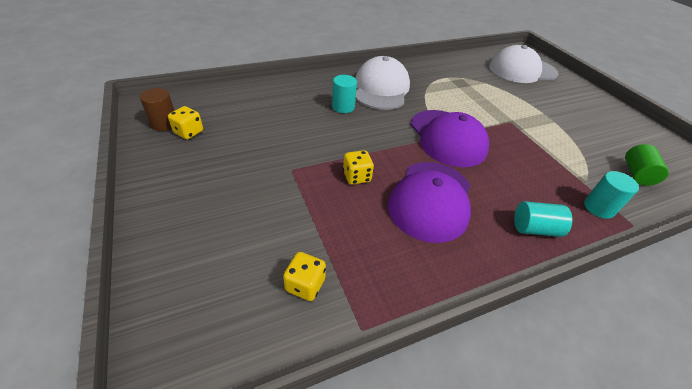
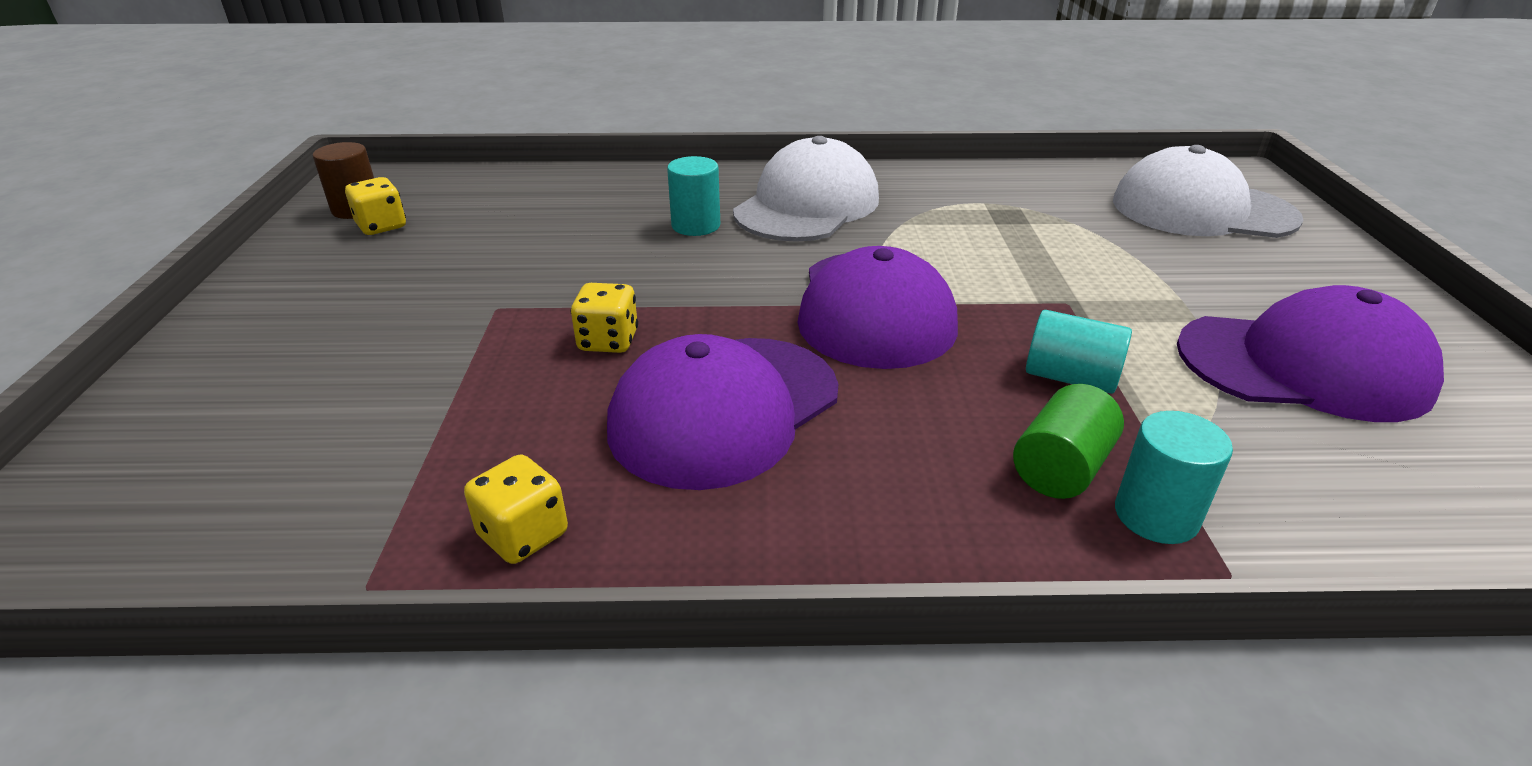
camera: 25 degrees right, 10 degrees down
(305, 285) = (340, 489): yellow dice -> yellow dice (523, 535)
(534, 228) = (927, 516): turquoise cylinder -> turquoise cylinder (1070, 378)
(596, 135) = (1303, 366): none -> purple cap
(637, 174) = (1357, 470): green cylinder -> green cylinder (1061, 468)

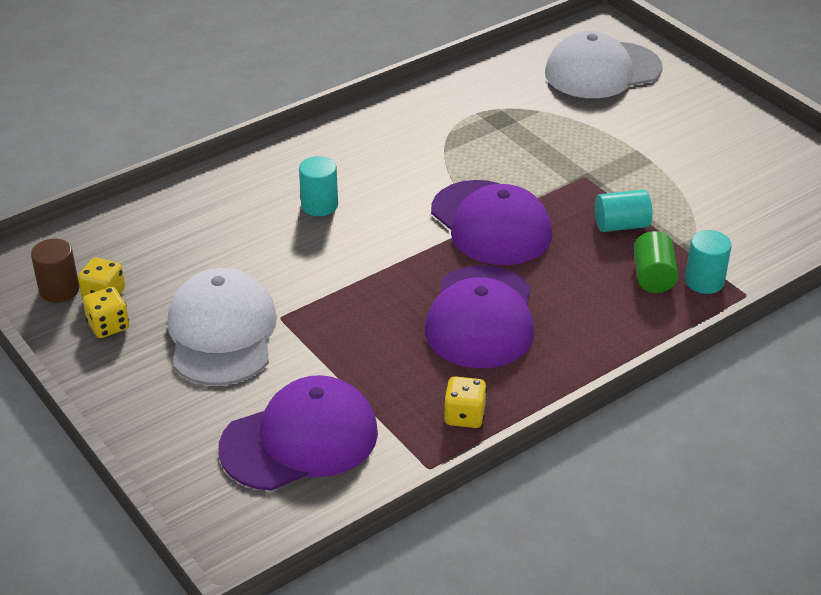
camera: 35 degrees left, 5 degrees up
(608, 341) = (373, 308): yellow dice -> yellow dice (108, 326)
(807, 205) = (370, 159): white cap -> white cap (222, 333)
(1303, 366) = (715, 172): purple cap -> purple cap (300, 440)

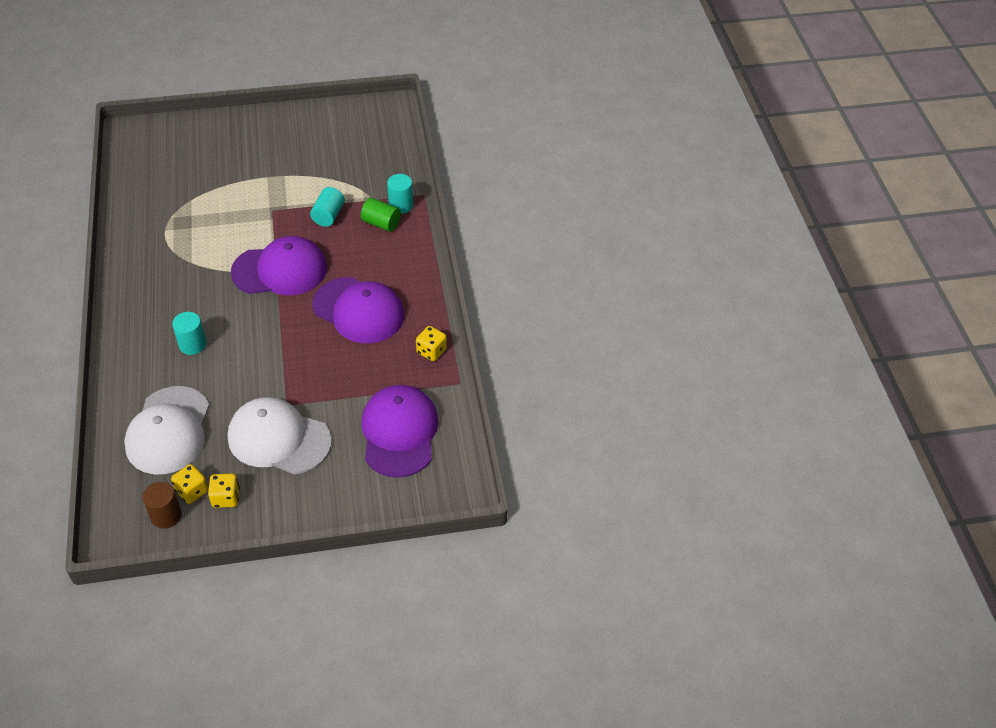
camera: 65 degrees left, 10 degrees up
(602, 71) = (177, 154): white cap -> white cap (168, 430)

